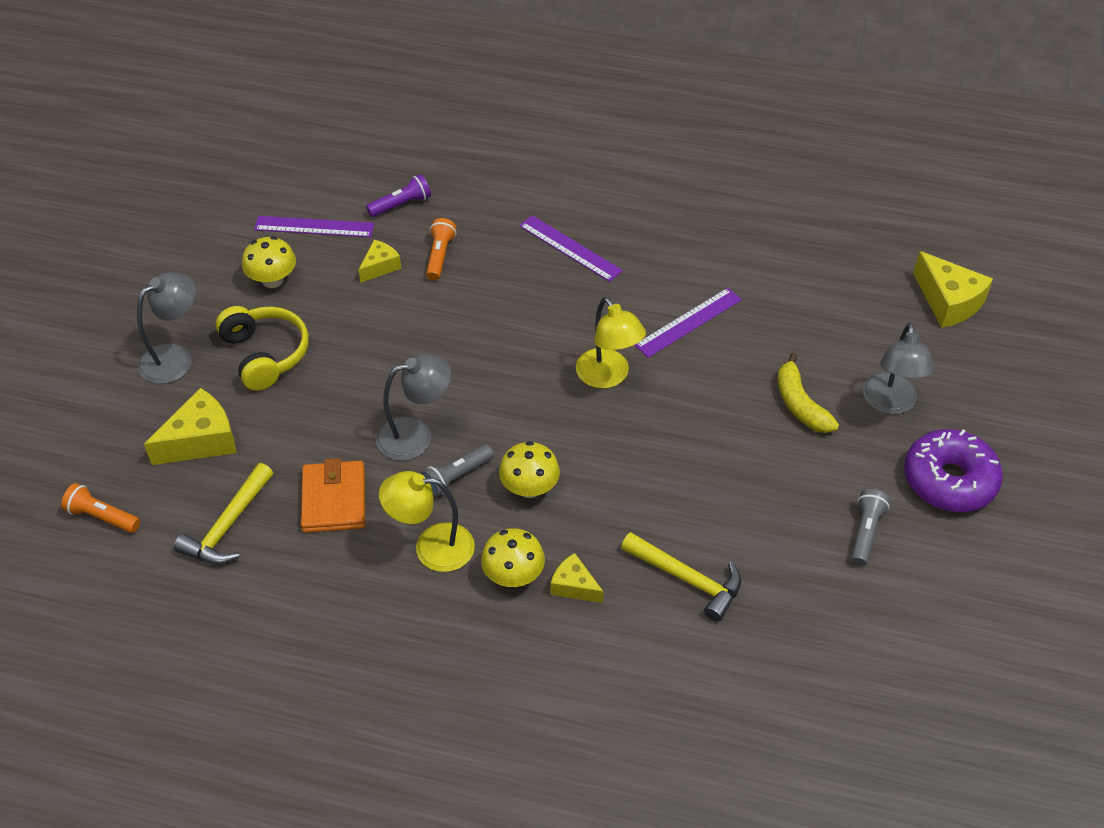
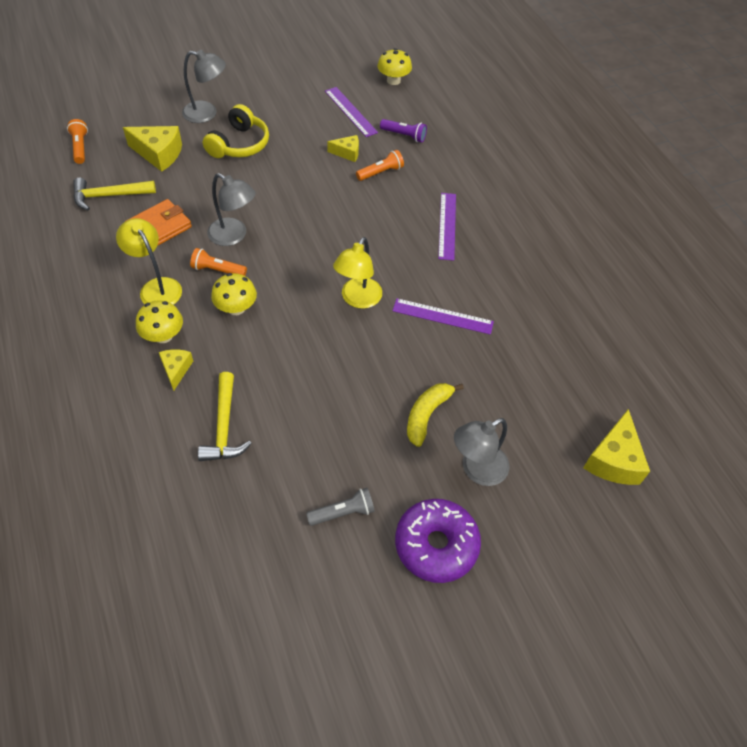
camera: 50 degrees right, 5 degrees up
(272, 280) = (295, 118): yellow mushroom -> yellow mushroom (393, 80)
(457, 477) = (218, 270): grey flashlight -> orange flashlight

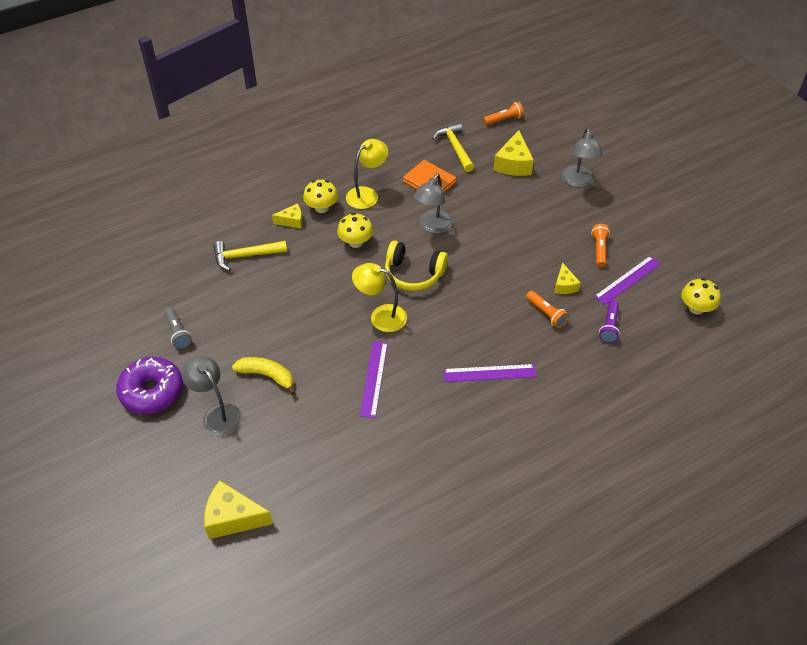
camera: 85 degrees right, 5 degrees down
(218, 270) = (392, 224): orange flashlight -> orange flashlight (599, 250)
(239, 144) = (545, 210): yellow headphones -> yellow headphones (413, 274)

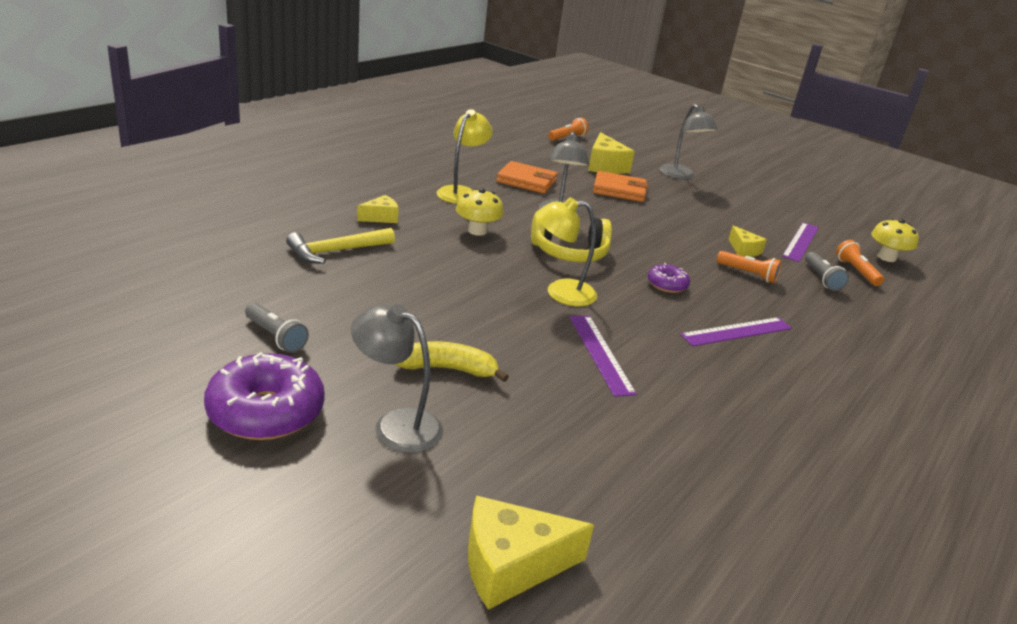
camera: 25 degrees left, 20 degrees down
(321, 208) = (412, 205): yellow mushroom -> none
(455, 148) = (533, 156): yellow hammer -> none
(468, 318) = (667, 285): none -> purple donut
(505, 199) = (619, 190): none -> orange wallet
(599, 250) = (750, 221): orange flashlight -> orange flashlight (856, 271)
(609, 326) = (821, 278): purple flashlight -> grey flashlight

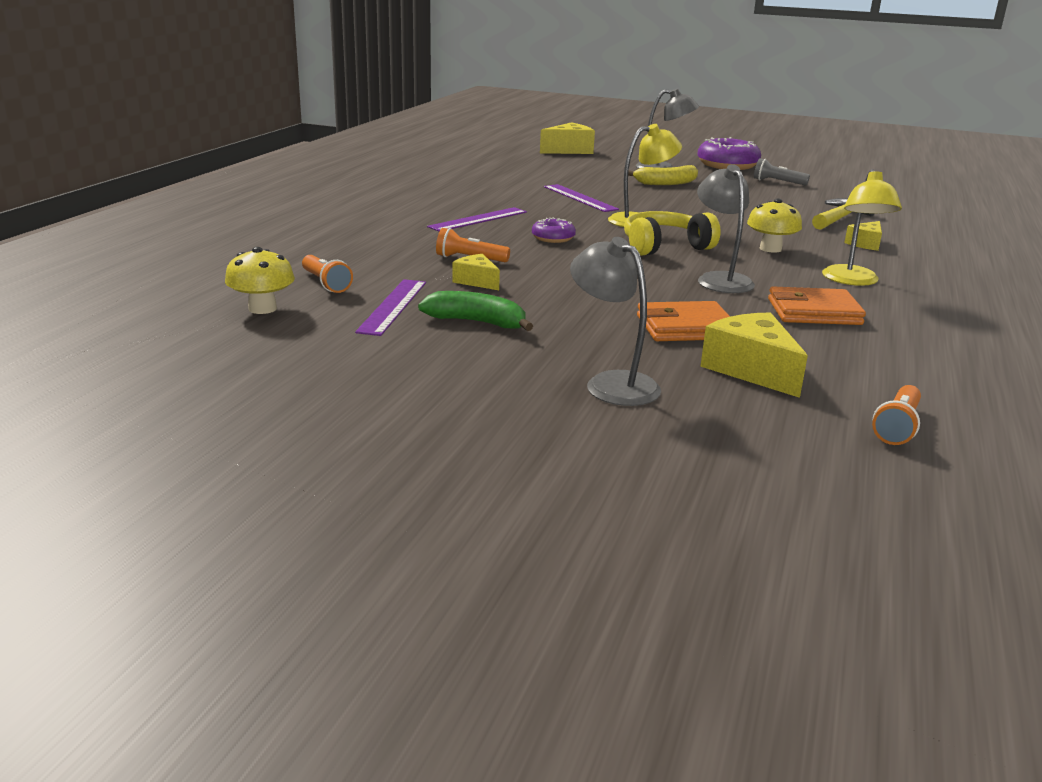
camera: 165 degrees right, 5 degrees down
(745, 219) = (477, 322): none -> green banana
(821, 278) = (378, 269): grey flashlight -> none

